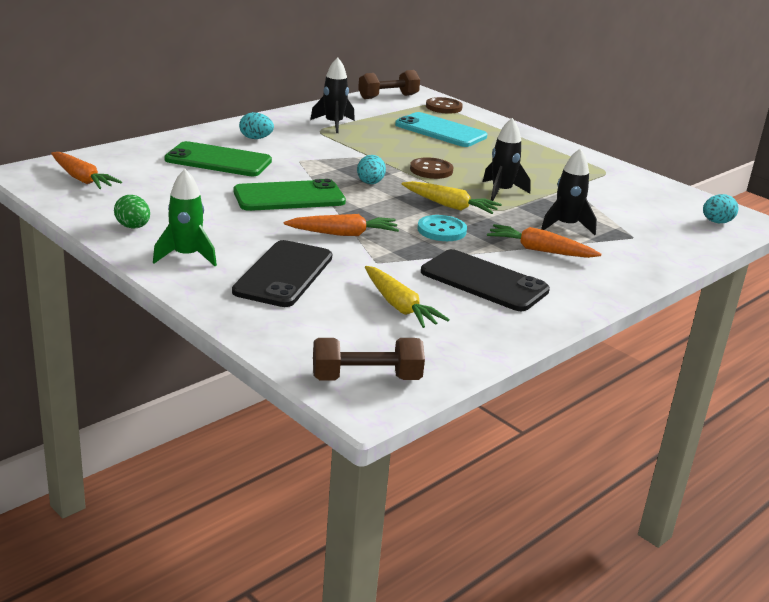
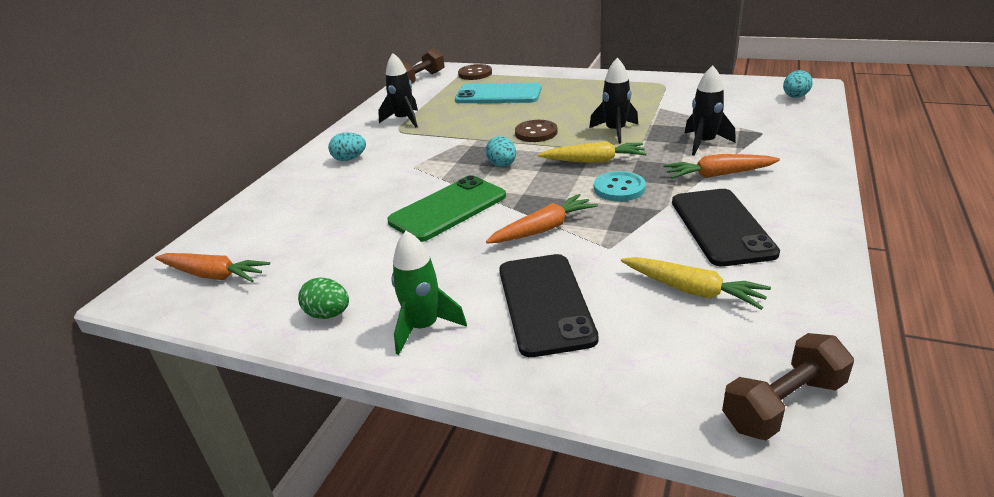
camera: 20 degrees left, 5 degrees up
(218, 160) = (338, 196): green phone -> none
(484, 281) = (721, 227): black phone -> black phone turned 75 degrees clockwise

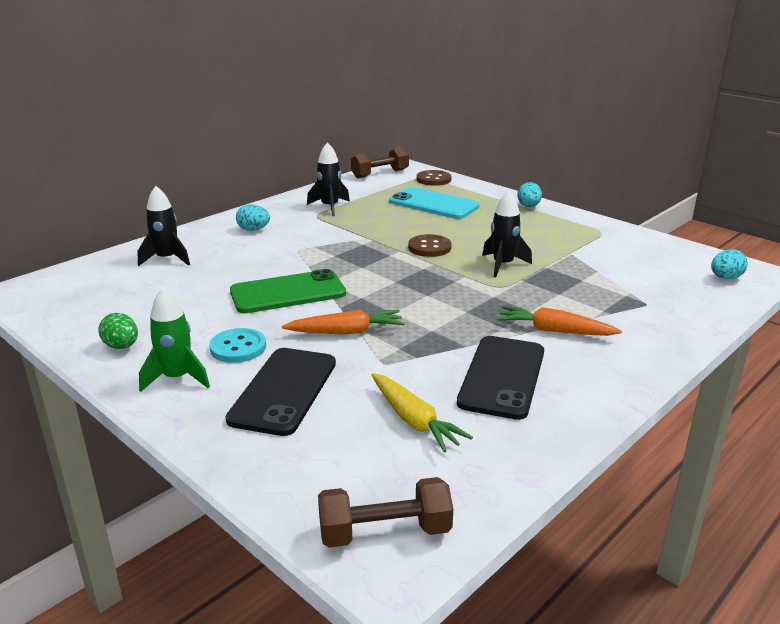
camera: 20 degrees right, 5 degrees down
(213, 275) = (73, 293): orange carrot -> none
(502, 165) = (369, 268): turquoise egg -> turquoise egg (528, 206)
(594, 161) = (453, 286): yellow carrot -> none
(619, 188) = (448, 317): turquoise button -> turquoise button (238, 347)
(704, 143) = (575, 298): black rocket -> black rocket (167, 259)

